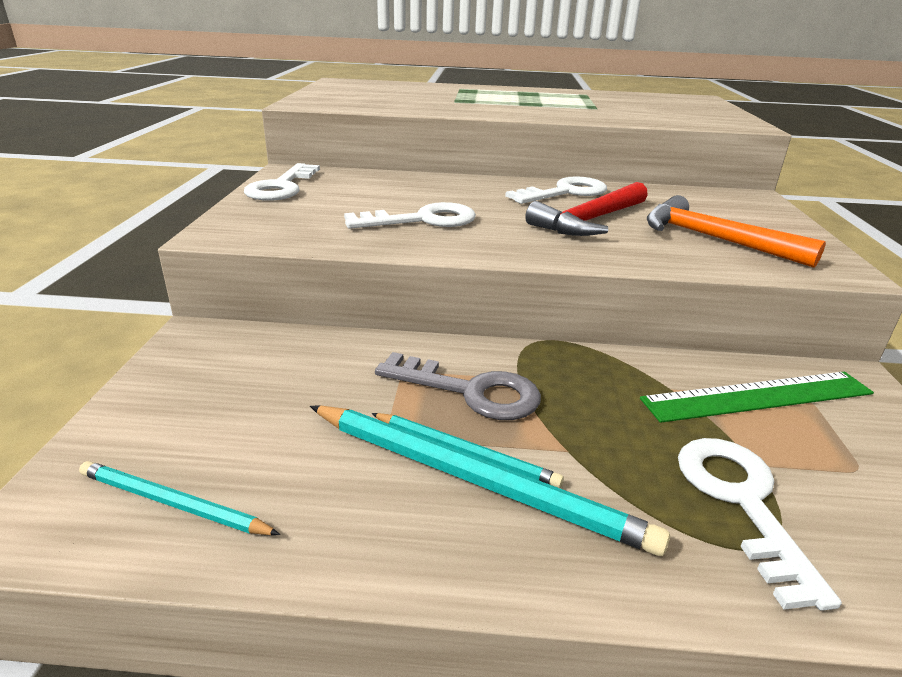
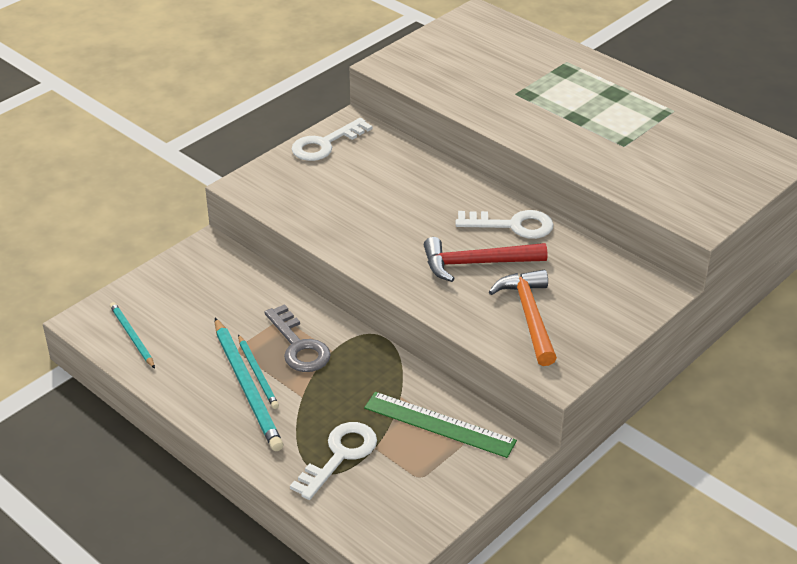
camera: 40 degrees right, 10 degrees up
(422, 220) = (369, 218): white key -> none

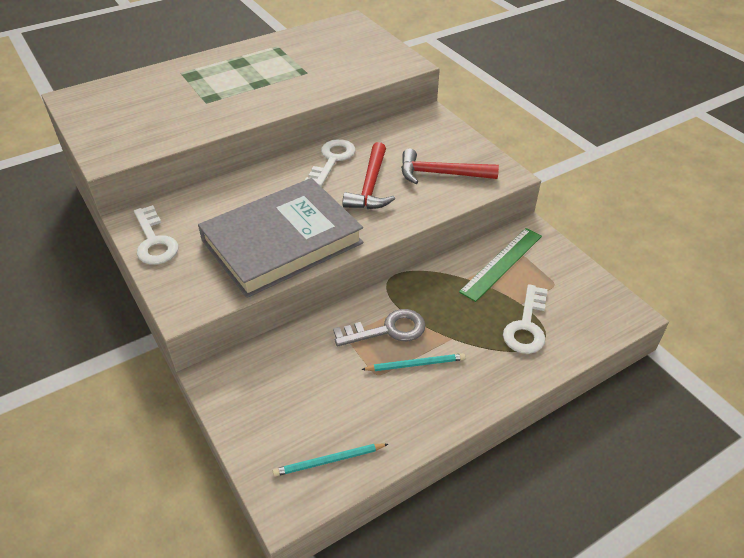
camera: 75 degrees left, 5 degrees up
(247, 387) = (431, 374): turquoise pencil -> none
(340, 455) = (526, 326): white key -> white key turned 120 degrees counterclockwise
(355, 220) = (282, 241): none -> grey book
(529, 316) = (441, 174): orange hammer -> red hammer

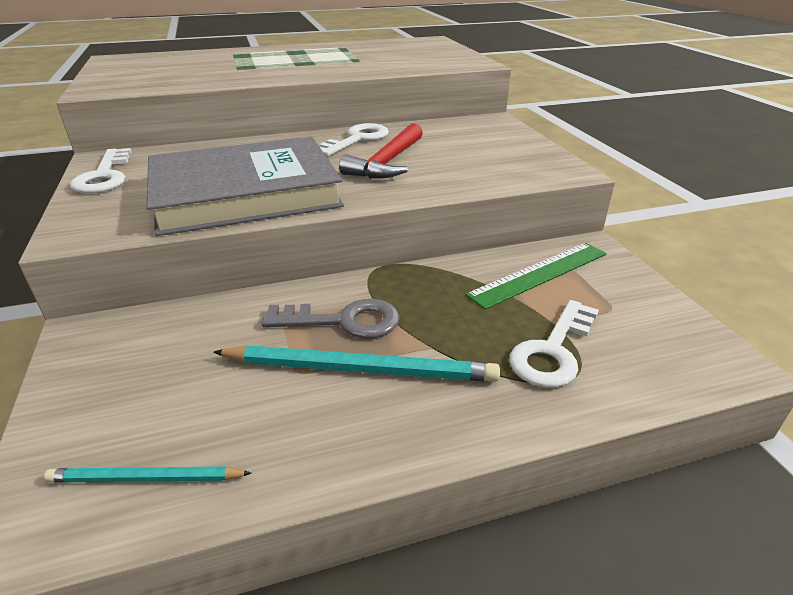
camera: 15 degrees right, 10 degrees down
(415, 364) = (360, 369): turquoise pencil -> turquoise pencil, size x1.76
(441, 174) = (481, 162): red hammer -> none

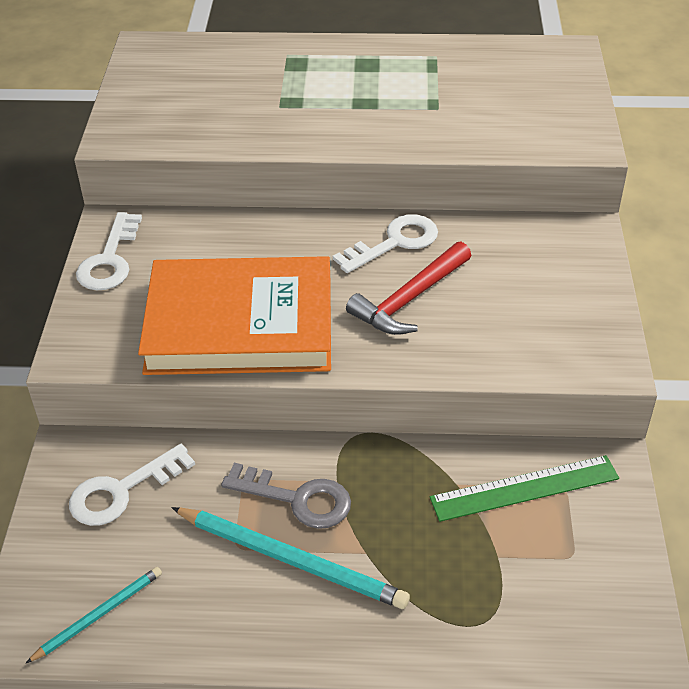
camera: 20 degrees right, 10 degrees up
(145, 478) = (99, 615): turquoise pencil -> turquoise pencil turned 120 degrees clockwise
(245, 193) = (240, 324): grey book -> orange book
(553, 351) = (477, 590): white key -> white key (122, 491)

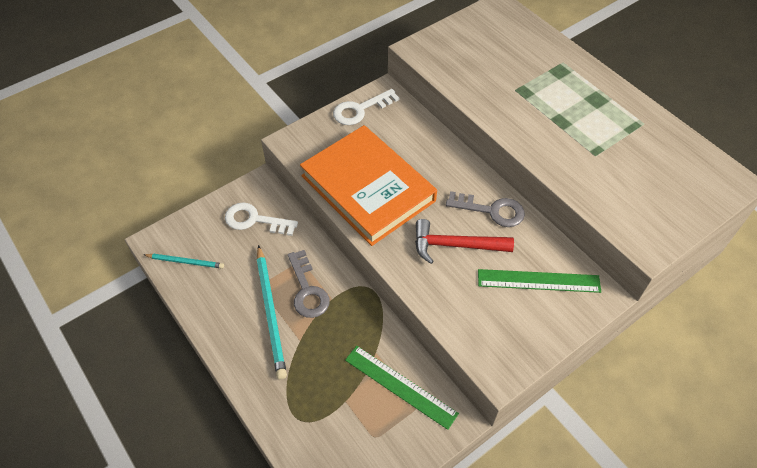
camera: 50 degrees right, 10 degrees up
(394, 242) = (491, 210): white key -> grey key
(525, 264) = (538, 280): none -> green ruler

